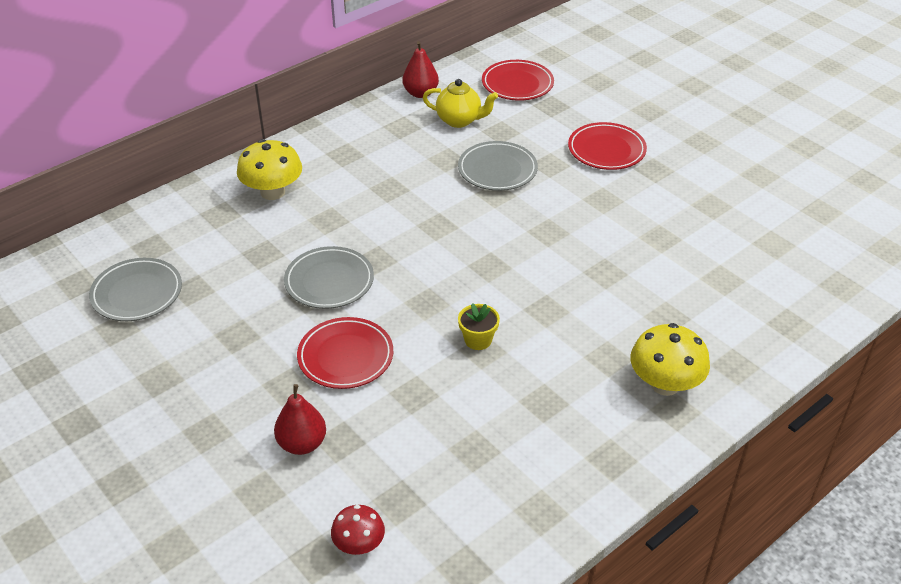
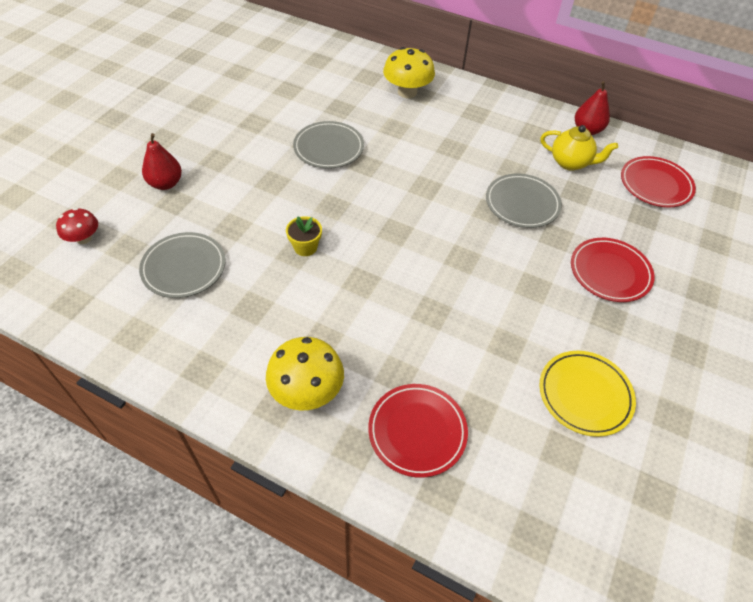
camera: 65 degrees right, 10 degrees up
(137, 293) = (272, 69): grey plate -> grey plate (184, 268)
(345, 357) = (256, 179): red plate -> red plate (417, 431)
(459, 120) = (570, 163): yellow teapot -> yellow teapot turned 60 degrees counterclockwise
(726, 212) = (584, 395): none -> yellow plate

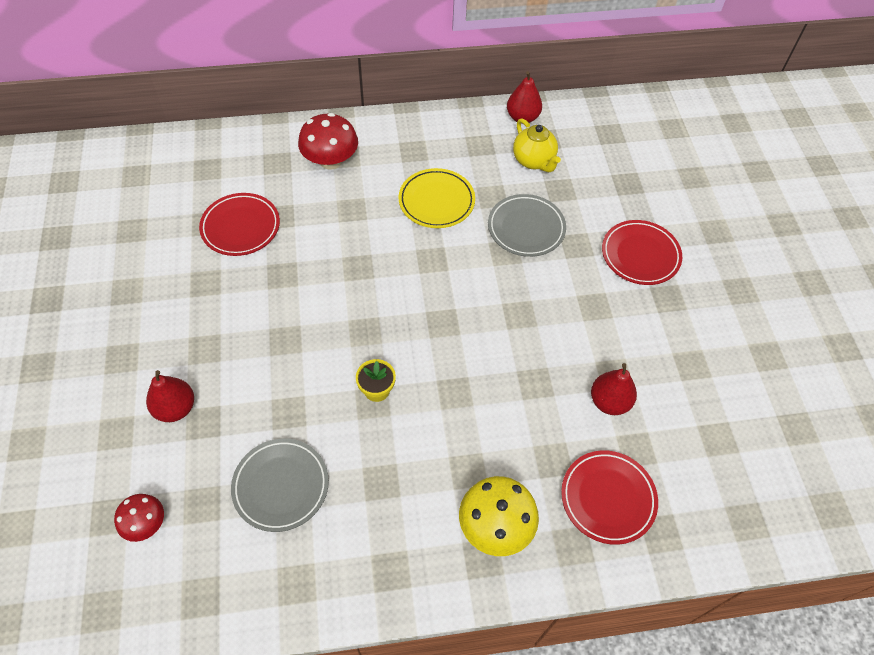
camera: 35 degrees left, 5 degrees up
(328, 148) = (307, 269): grey plate -> none
(407, 92) = (330, 161): yellow mushroom -> red mushroom
(484, 362) = (609, 401): none -> red pear
(570, 163) = (534, 161): yellow teapot -> yellow teapot turned 75 degrees clockwise
(584, 395) = (699, 379): yellow plate -> yellow plate (436, 201)
(655, 185) = (615, 146): red plate -> red plate (240, 227)

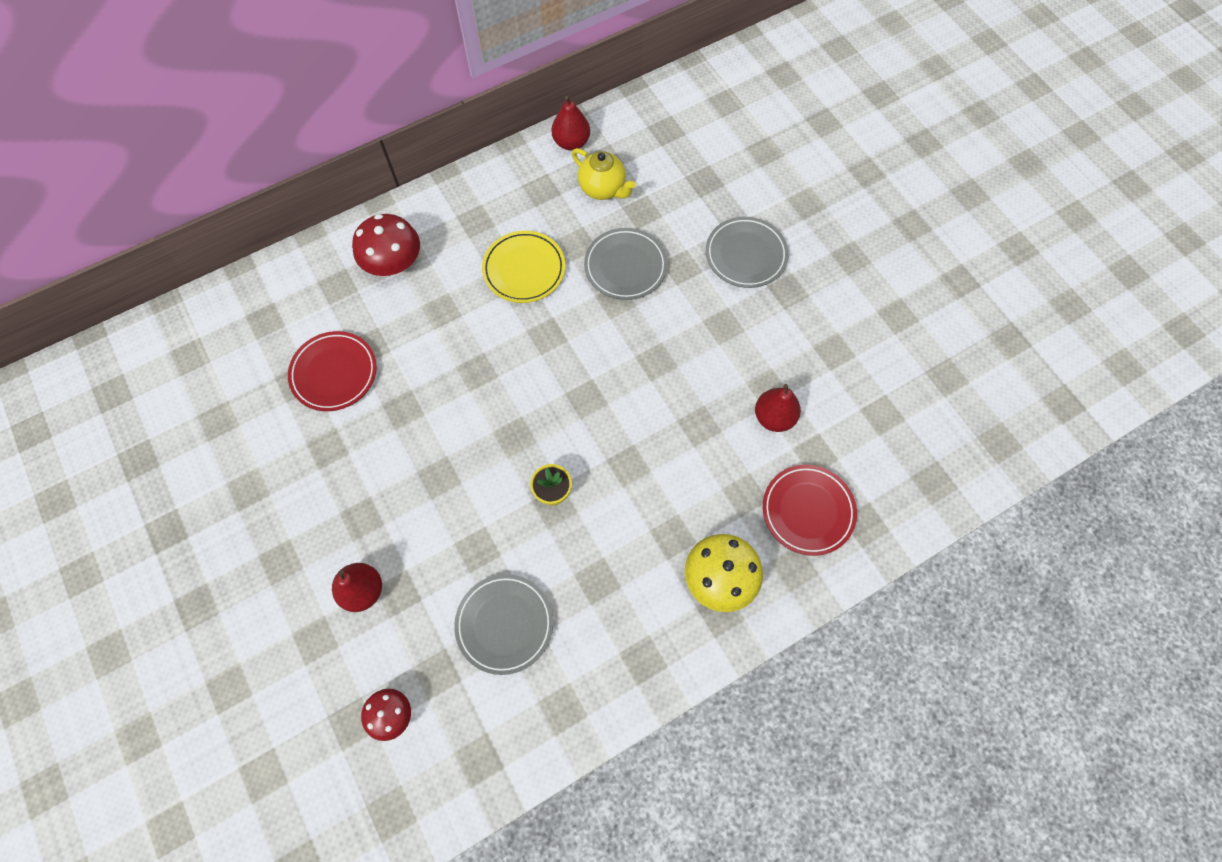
camera: 20 degrees left, 10 degrees up
(640, 255) = (745, 255): red plate -> grey plate

